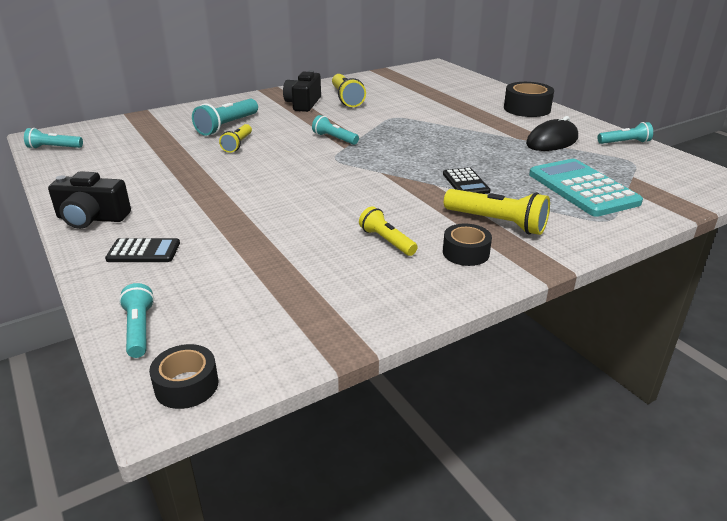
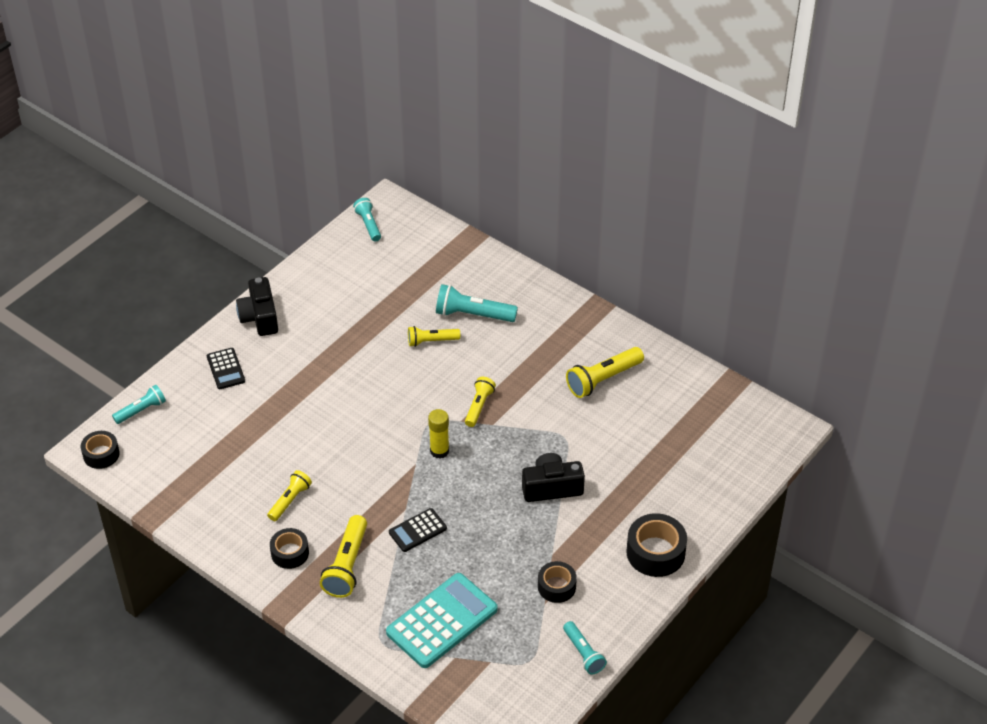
camera: 70 degrees right, 15 degrees up
(303, 104) = (567, 349): black camera -> black camera (551, 487)
(334, 139) = (479, 406): turquoise flashlight -> yellow flashlight
(373, 160) = (439, 451): none -> yellow glue stick
(552, 141) = (556, 586): black mouse -> black tape

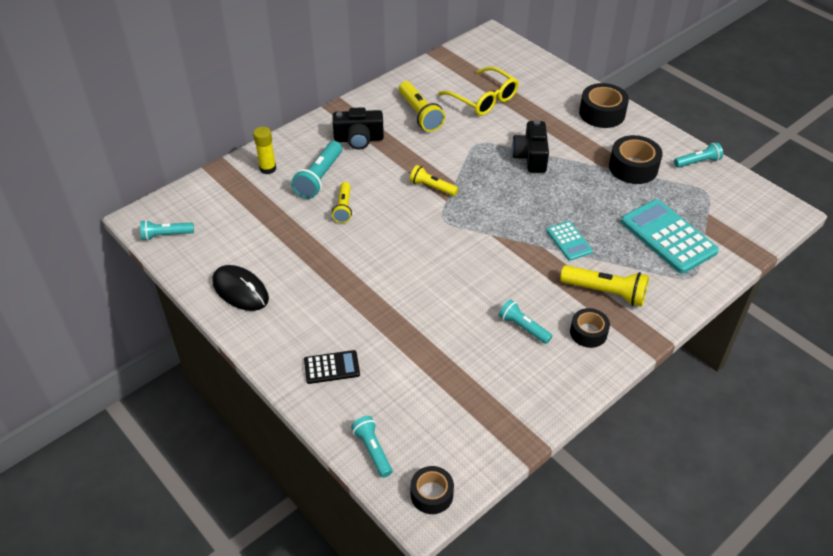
camera: 80 degrees left, 0 degrees up
(260, 317) = (264, 332): black camera -> black camera (359, 139)
(290, 500) = (523, 327): yellow flashlight -> turquoise flashlight
(307, 290) = (240, 290): none -> black mouse
(417, 530) = (569, 241): black calculator -> turquoise calculator
(439, 451) = (479, 217): yellow glue stick -> yellow glue stick (268, 168)
(556, 586) = (633, 167): black tape -> black tape, size x1.56
(649, 434) = (483, 99): none -> yellow glasses

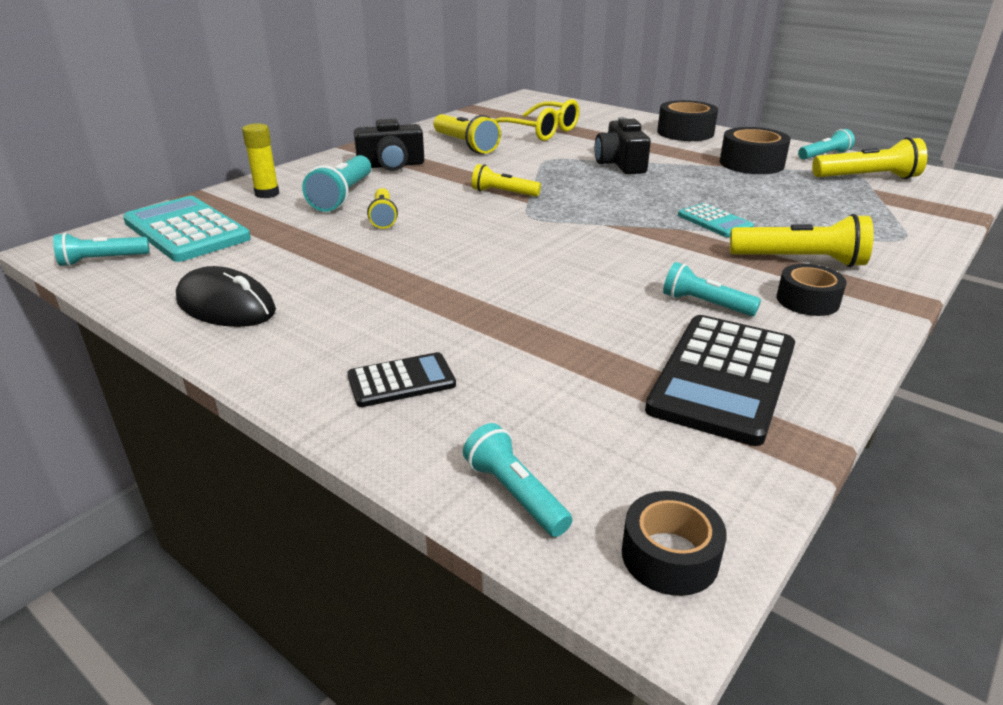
camera: 10 degrees left, 15 degrees down
(505, 390) = (723, 378): none -> black calculator
(668, 237) = (841, 209): turquoise calculator -> turquoise calculator (186, 230)
(713, 198) = (867, 178): none -> yellow flashlight

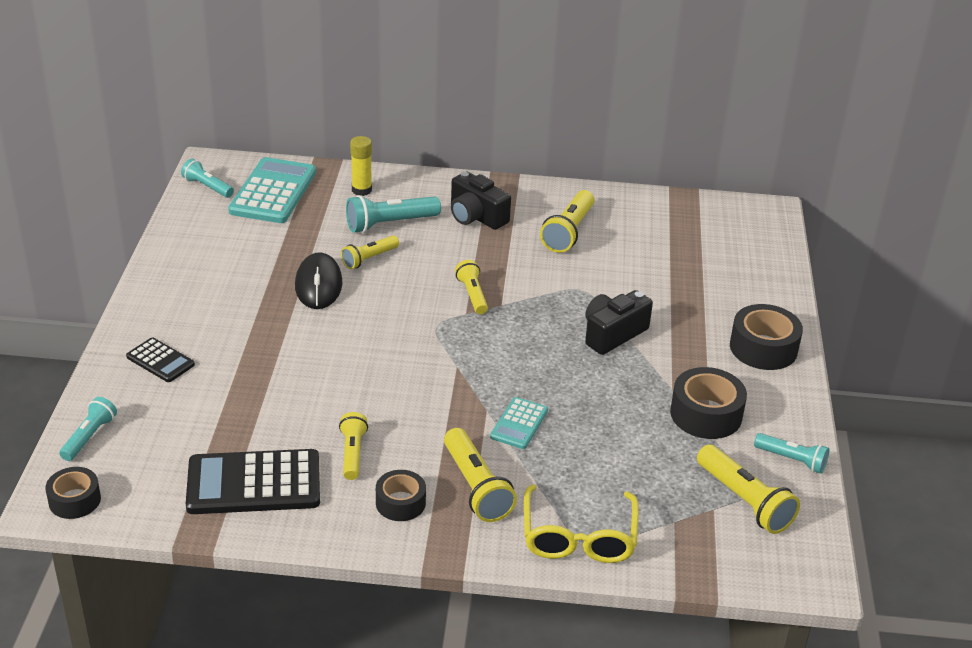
camera: 55 degrees right, 5 degrees up
(226, 306) = (191, 261): black mouse -> black mouse (318, 285)
(539, 132) = (655, 258): yellow glasses -> yellow glasses (578, 537)
(705, 304) = (352, 453): turquoise flashlight -> yellow flashlight

